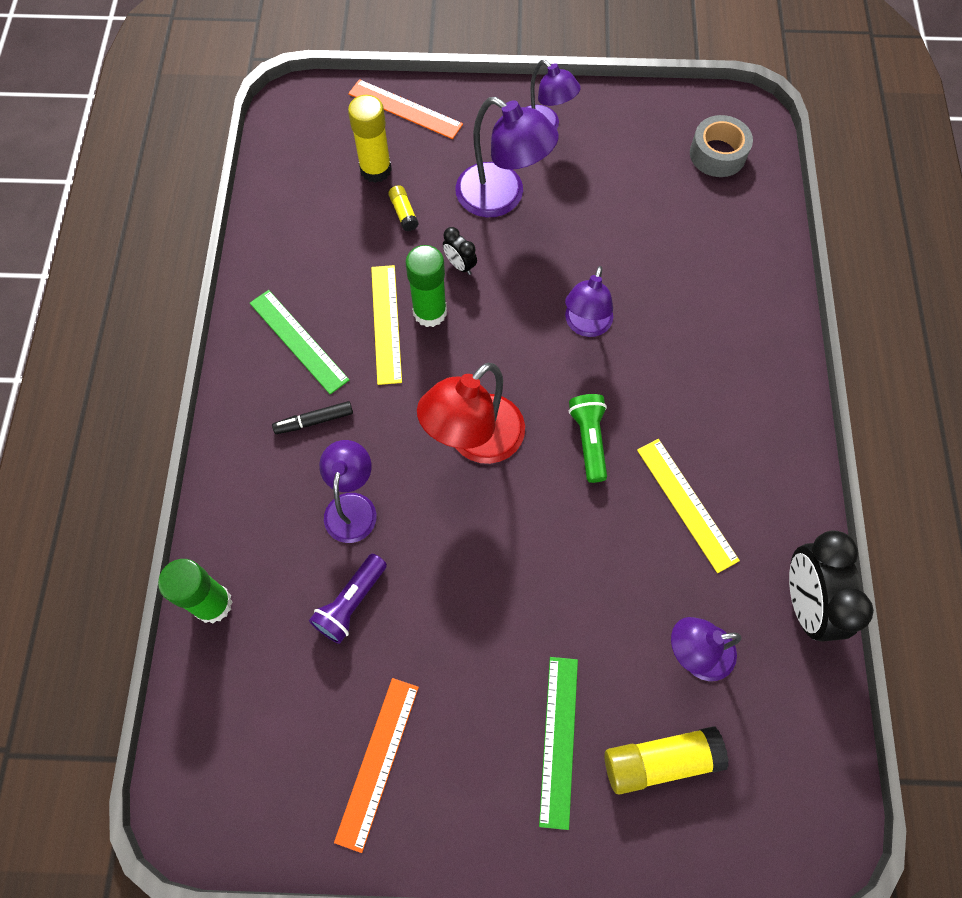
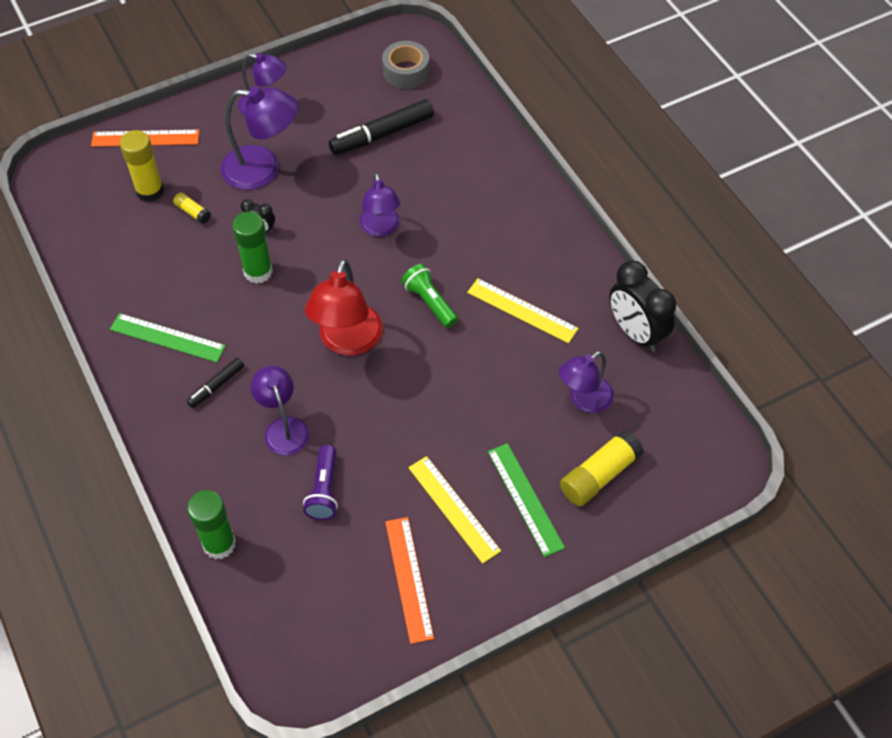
camera: 30 degrees left, 10 degrees down
(386, 323) = (229, 294): yellow ruler -> yellow ruler (453, 508)
(649, 216) = (382, 134): none -> black marker

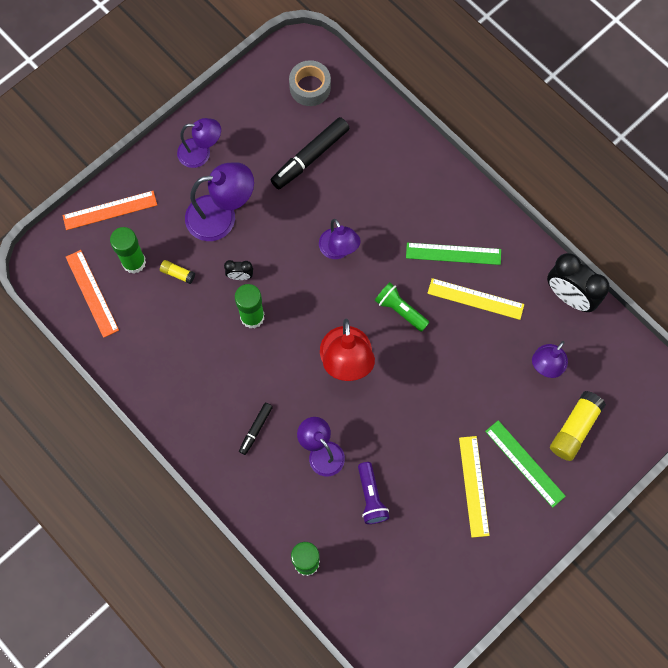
camera: 15 degrees left, 15 degrees up
(150, 191) = (134, 262): yellow glue stick -> green glue stick
(167, 338) = (200, 396): green ruler -> green ruler (453, 253)
(409, 579) = (458, 552): orange ruler -> orange ruler (92, 293)
(453, 508) = (474, 486): yellow ruler -> yellow ruler turned 45 degrees clockwise

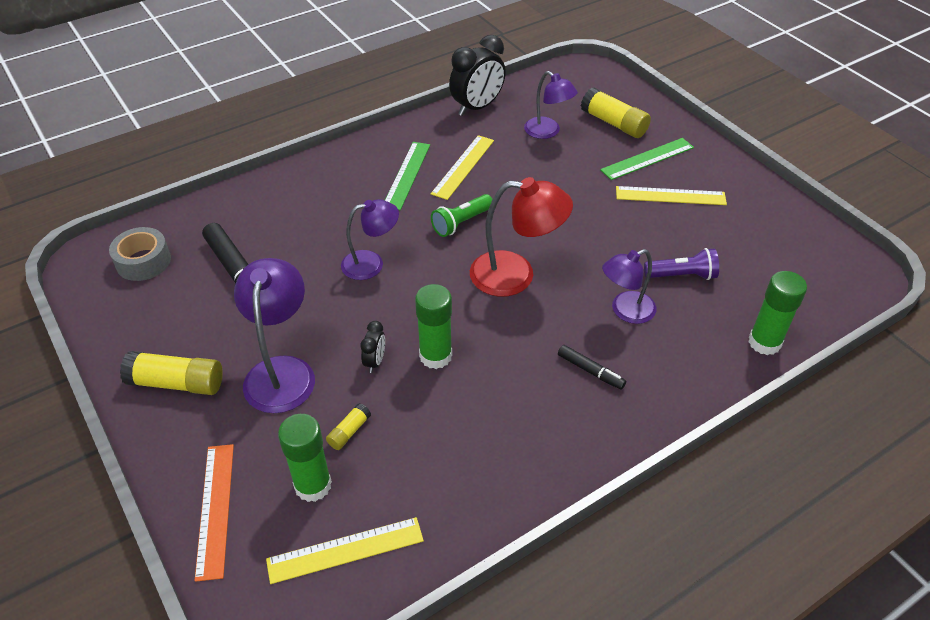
camera: 80 degrees left, 25 degrees down
(92, 293) = (345, 550): orange ruler -> yellow ruler
(201, 153) = (177, 383): purple lamp -> yellow glue stick

